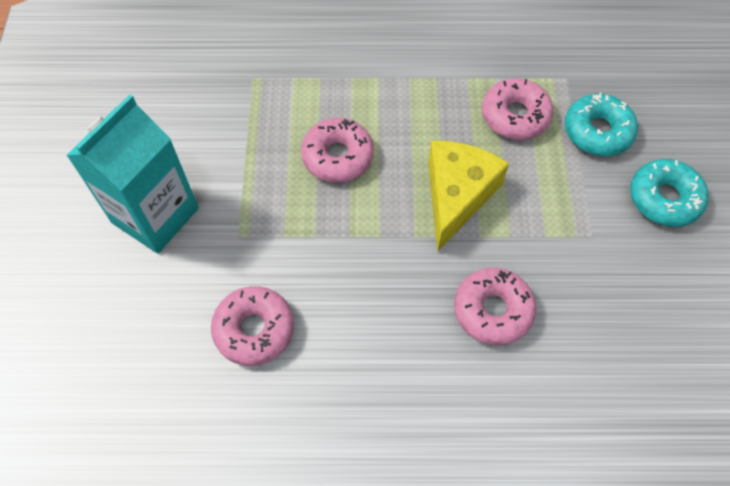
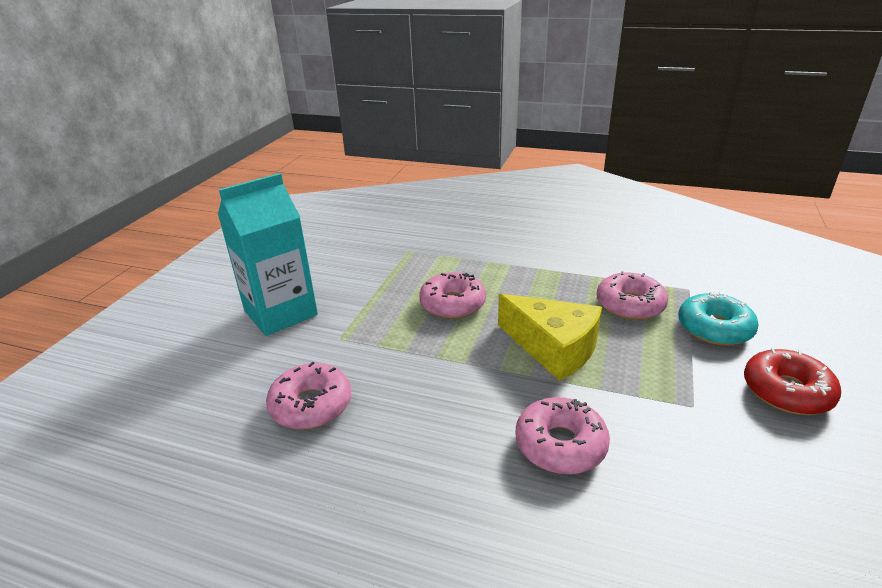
camera: 20 degrees right, 30 degrees down
(457, 196) = (553, 348): yellow cheese -> yellow cheese turned 90 degrees clockwise
(664, 198) = (786, 391): turquoise donut -> red donut

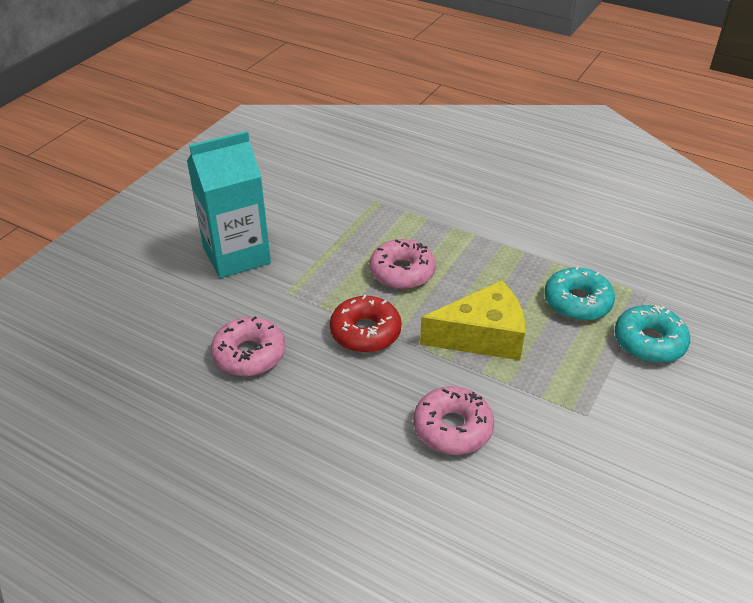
camera: 10 degrees right, 10 degrees up
(553, 348) = (482, 336): yellow cheese -> yellow cheese turned 60 degrees counterclockwise
(630, 305) = (577, 302): pink donut -> turquoise donut
(786, 391) = (682, 417): red donut -> red donut (365, 332)

